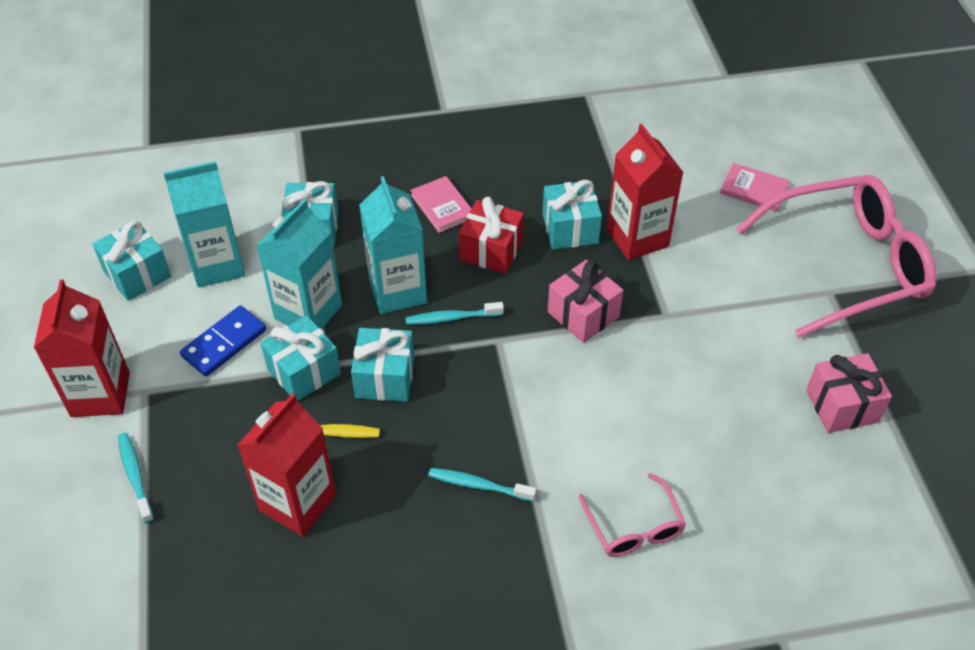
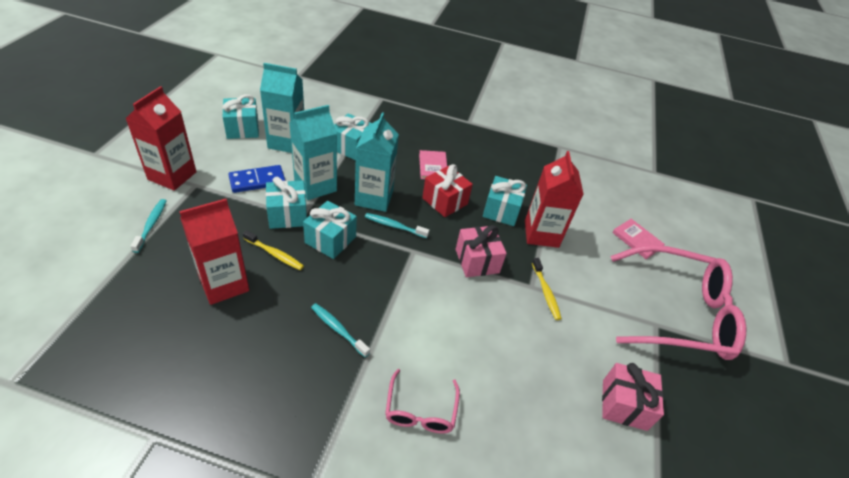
camera: 20 degrees right, 5 degrees down
(687, 314) = (546, 292): none -> yellow toothbrush

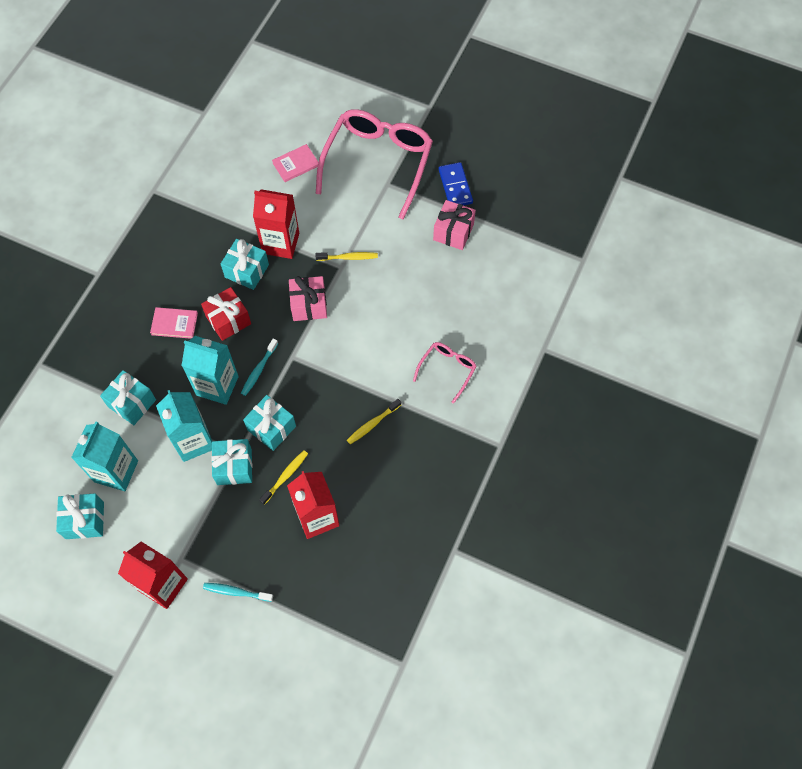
camera: 75 degrees left, 20 degrees up
(257, 181) = (180, 498): blue domino -> blue domino (455, 186)
(338, 329) = (372, 424): turquoise toothbrush -> yellow toothbrush
(420, 410) = (447, 370): pink glasses -> pink glasses turned 75 degrees counterclockwise

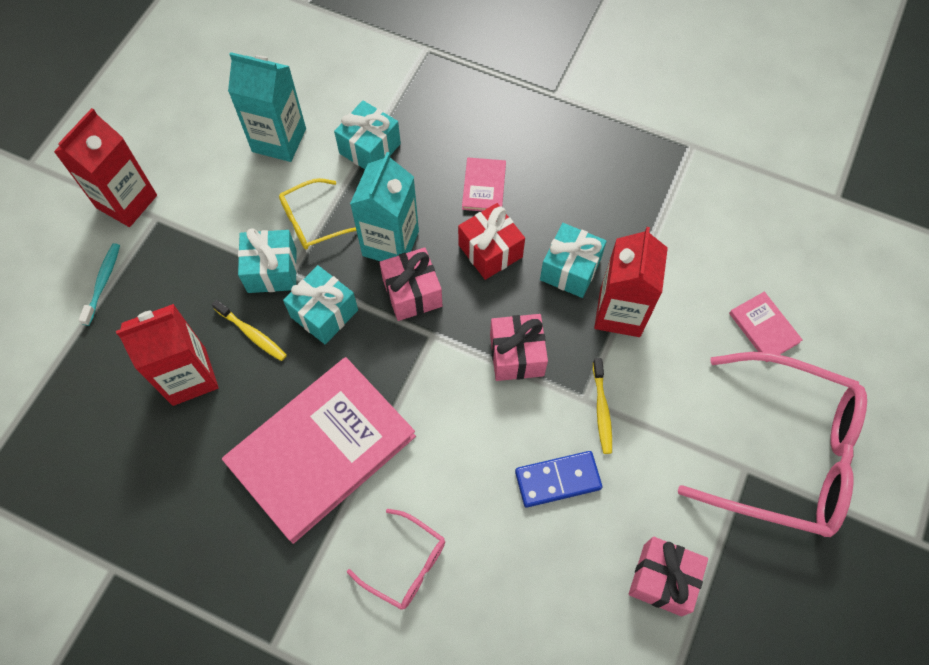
camera: 90 degrees right, 0 degrees up
(85, 520) = (219, 114): turquoise gift -> none
(193, 441) = (312, 221): turquoise carton -> yellow glasses
(259, 370) = (412, 293): turquoise toothbrush -> pink gift
(372, 424) = (321, 449): yellow toothbrush -> pink book
(455, 186) = (755, 585): blue domino -> blue domino (557, 480)

